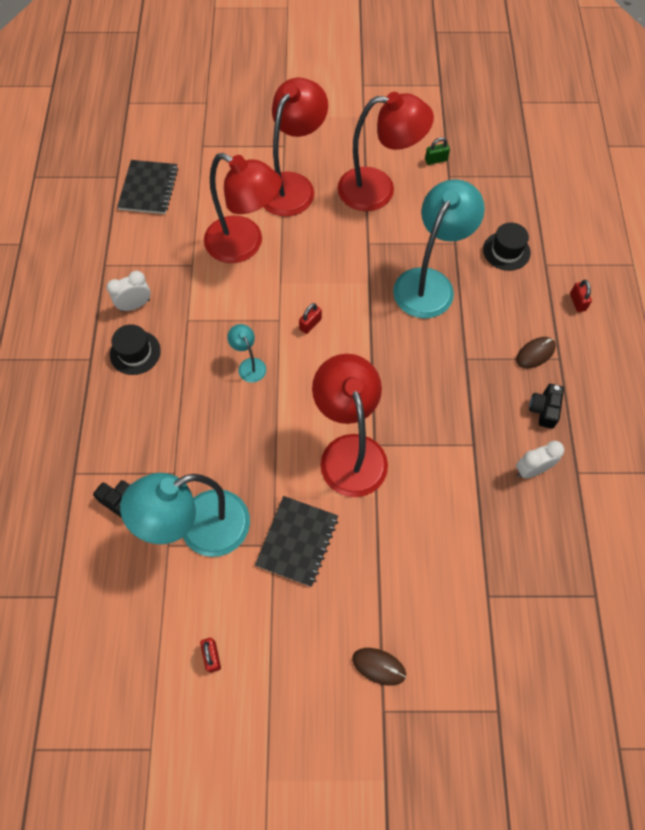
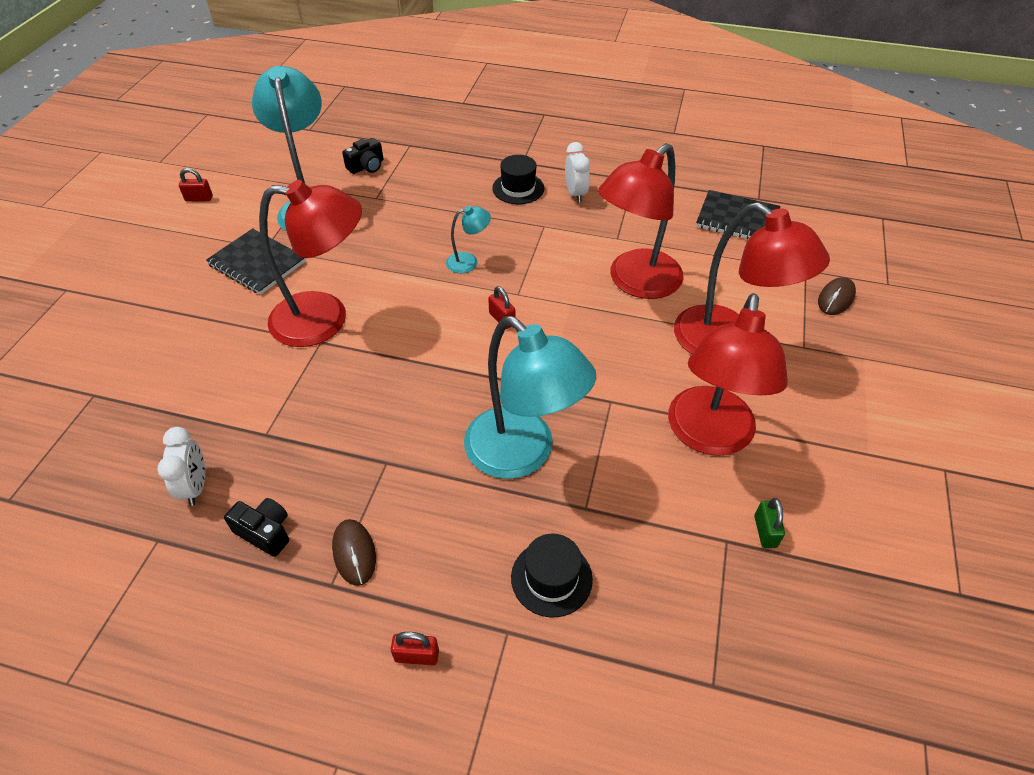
camera: 105 degrees right, 15 degrees down
(379, 666) = (103, 295): brown mouse -> brown mouse (836, 298)

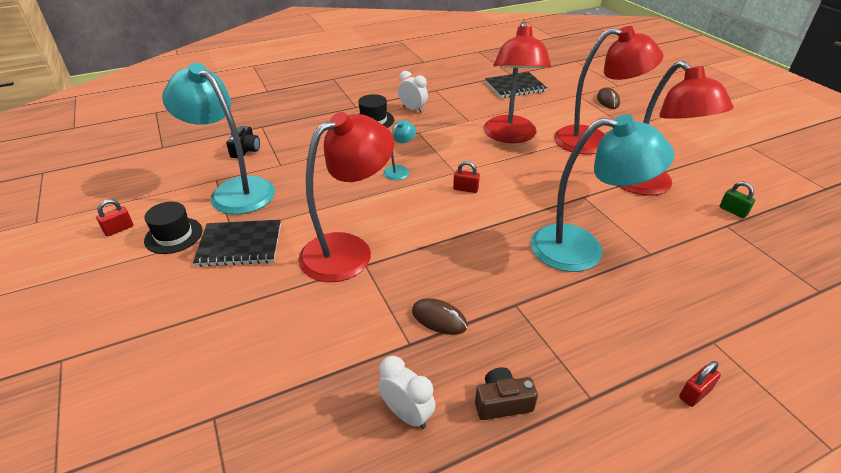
camera: 40 degrees left, 10 degrees down
(265, 532) = (502, 402): black camera -> brown camera
(354, 553) = (576, 368): brown mouse -> brown mouse (439, 319)
(551, 578) = (689, 298): black hat -> black hat (173, 235)

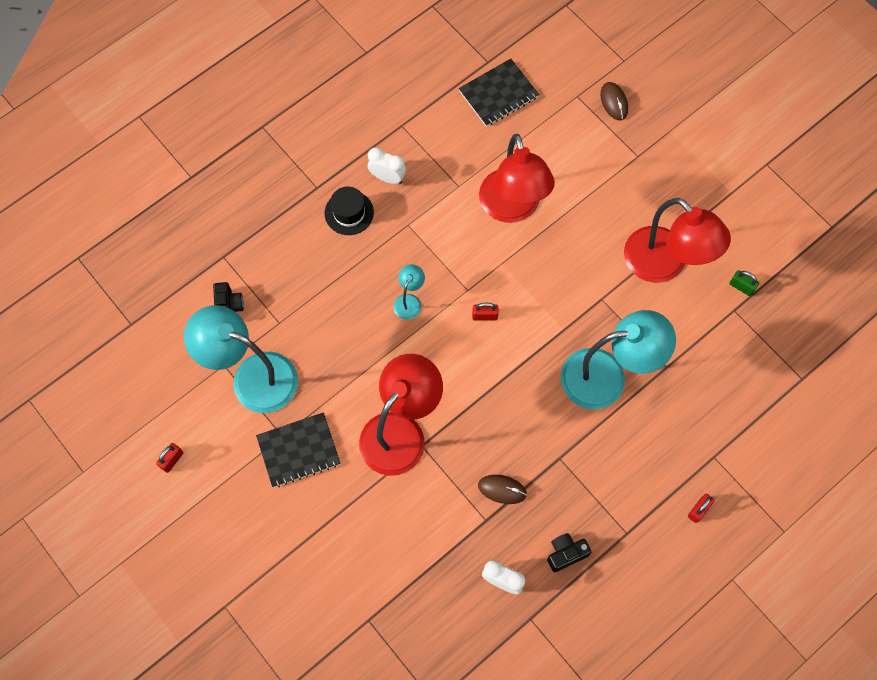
camera: 15 degrees left, 30 degrees up
(173, 235) = (230, 454): black hat -> none
(502, 402) = (566, 553): brown camera -> black camera
(594, 141) = (604, 196): red lamp -> none

